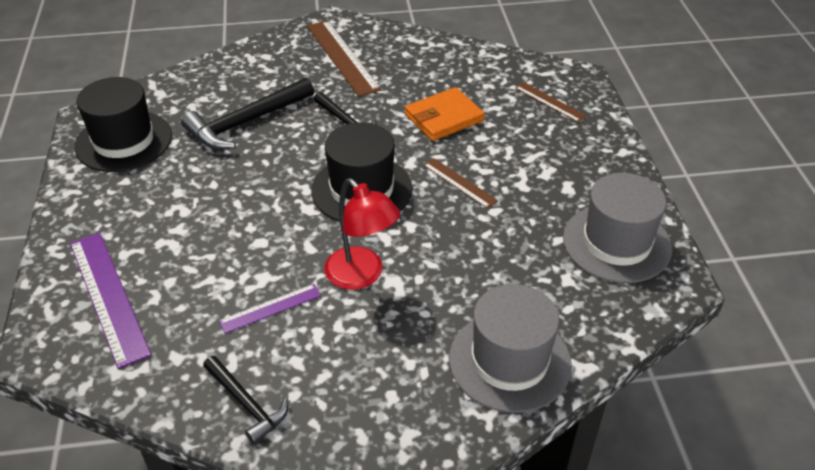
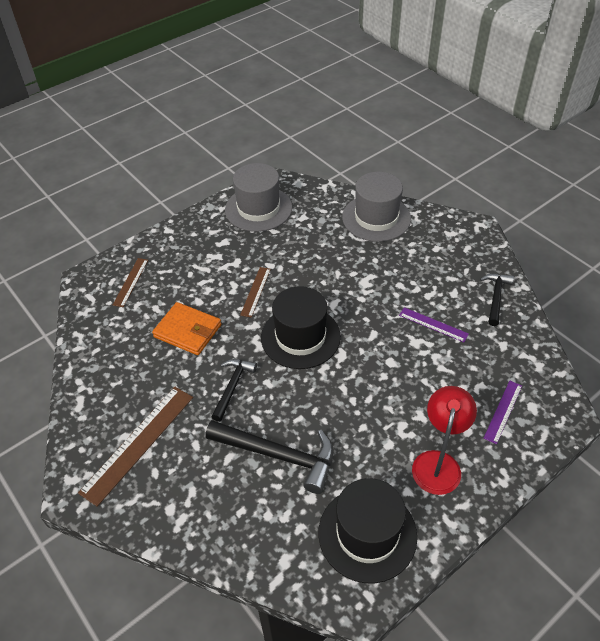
camera: 120 degrees left, 5 degrees up
(108, 296) = (503, 411): purple ruler -> purple ruler, size x0.55
(362, 276) = (373, 298): red lamp -> red lamp (438, 462)

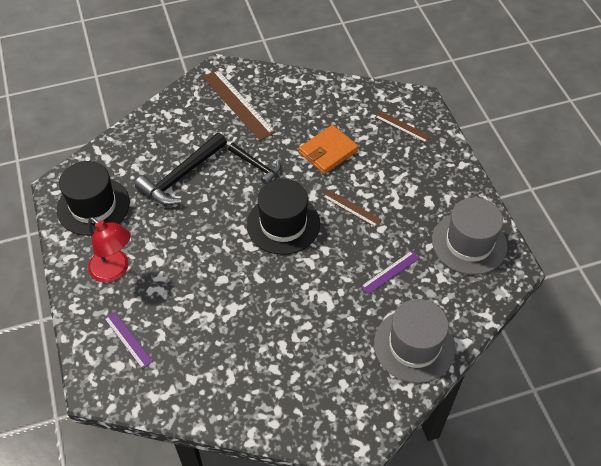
camera: 110 degrees right, 5 degrees up
(433, 324) = (245, 331): purple ruler -> purple ruler (390, 272)
(495, 297) = (249, 405): black hammer -> none

